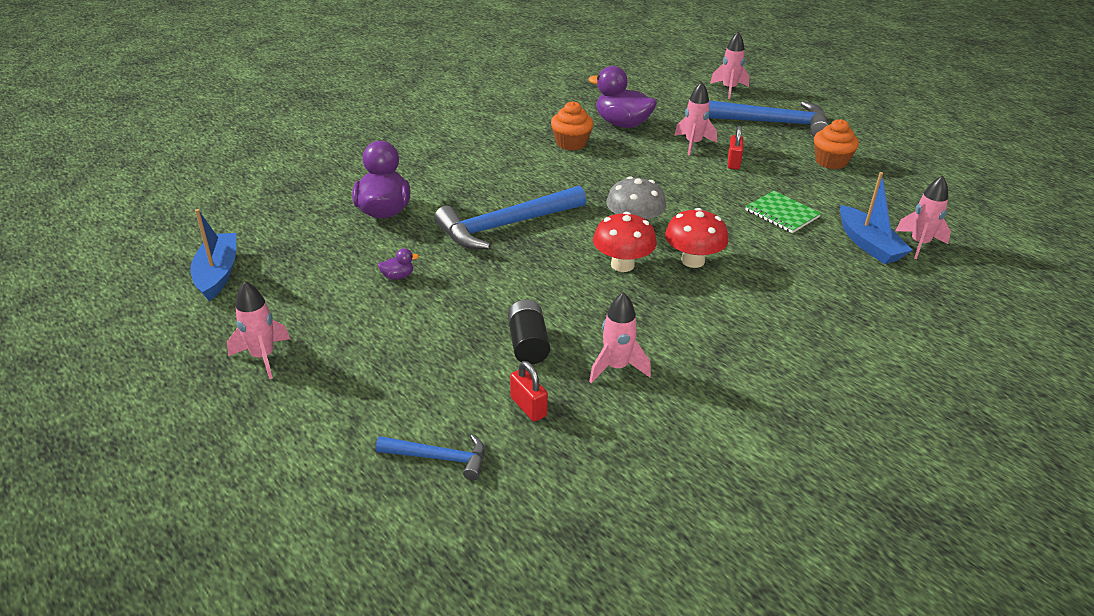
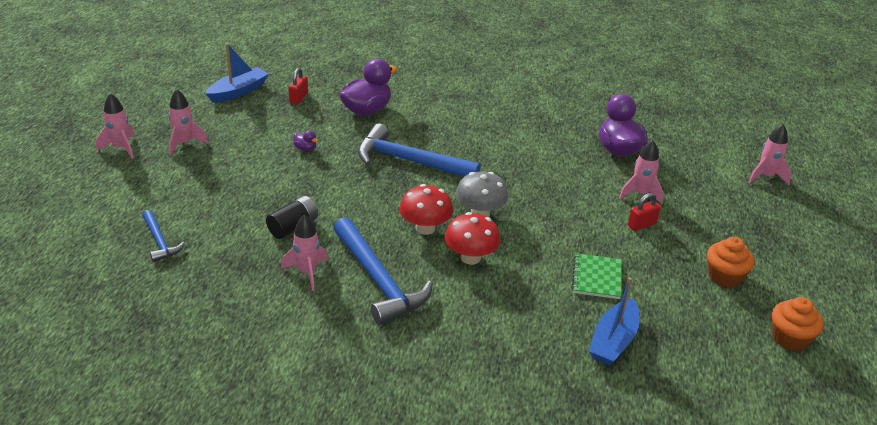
camera: 50 degrees right, 0 degrees up
(528, 407) = (233, 254): red padlock -> red padlock (298, 98)
(571, 143) = (554, 140): orange cupcake -> orange cupcake (790, 338)
(771, 123) = (742, 220): blue hammer -> blue hammer (378, 280)
(919, 244) = (654, 371): pink rocket -> pink rocket (121, 148)

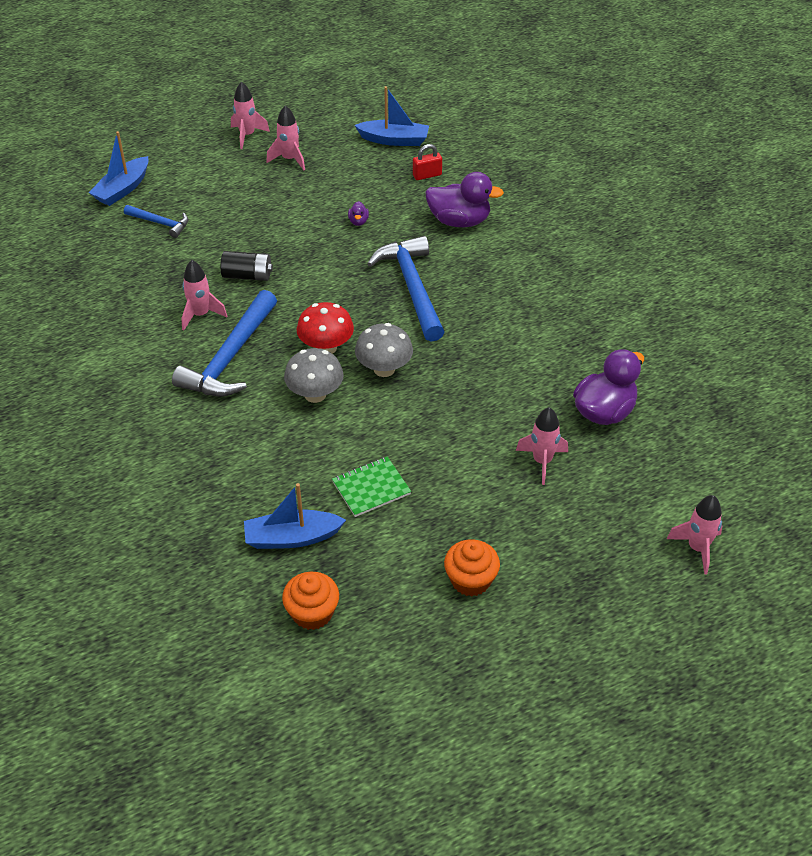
camera: 55 degrees right, 10 degrees up
(80, 241) = (122, 189): none -> blue boat
(160, 241) = (160, 223): blue hammer -> blue hammer turned 90 degrees counterclockwise
(470, 257) = (315, 394): red mushroom -> grey mushroom
(642, 224) = (490, 484): red padlock -> none
(790, 338) = (420, 667): orange cupcake -> orange cupcake (312, 613)

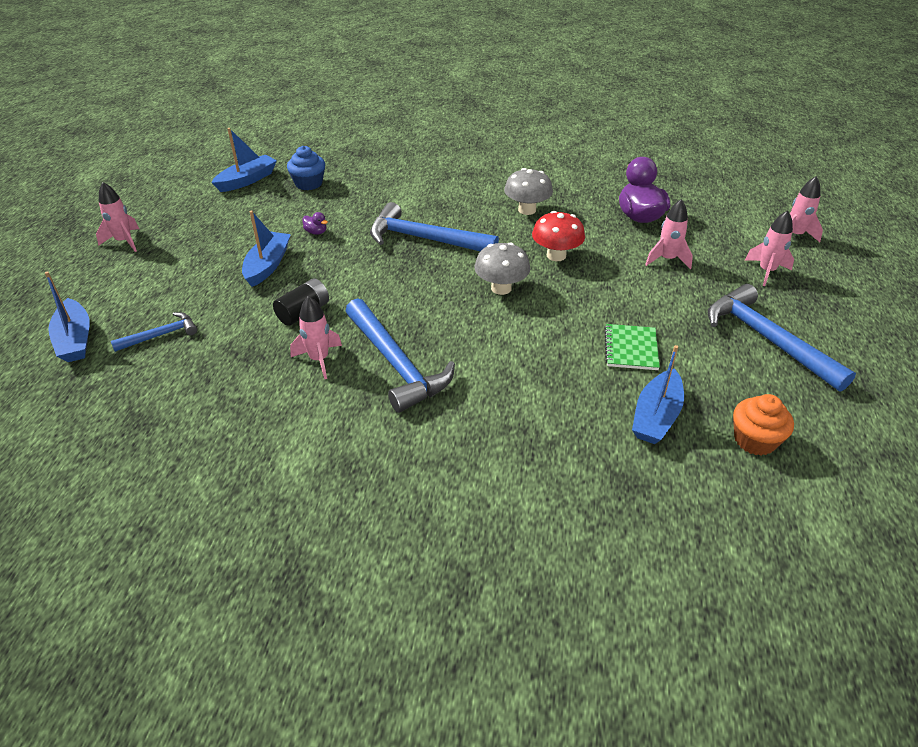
camera: 55 degrees left, 5 degrees down
(287, 223) = (267, 265): none -> blue boat
(289, 159) = (190, 233): pink rocket -> pink rocket (766, 271)
(315, 394) = (494, 334): grey mushroom -> grey mushroom (527, 210)
(326, 347) = (444, 306): red mushroom -> red mushroom (556, 255)
(427, 175) = (308, 183): red padlock -> blue cupcake
(459, 221) = (378, 191): purple duck -> none
(470, 580) = (767, 339): orange cupcake -> blue hammer

